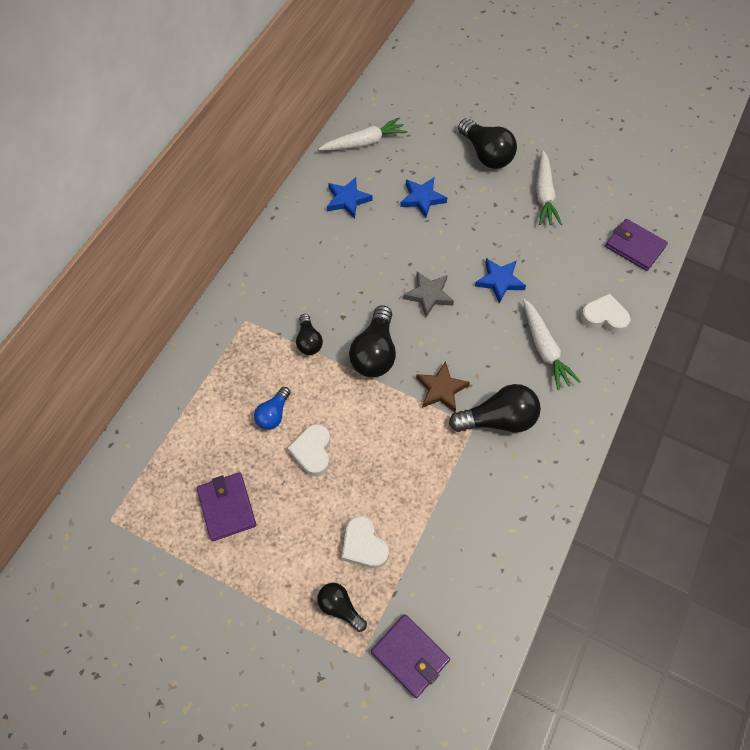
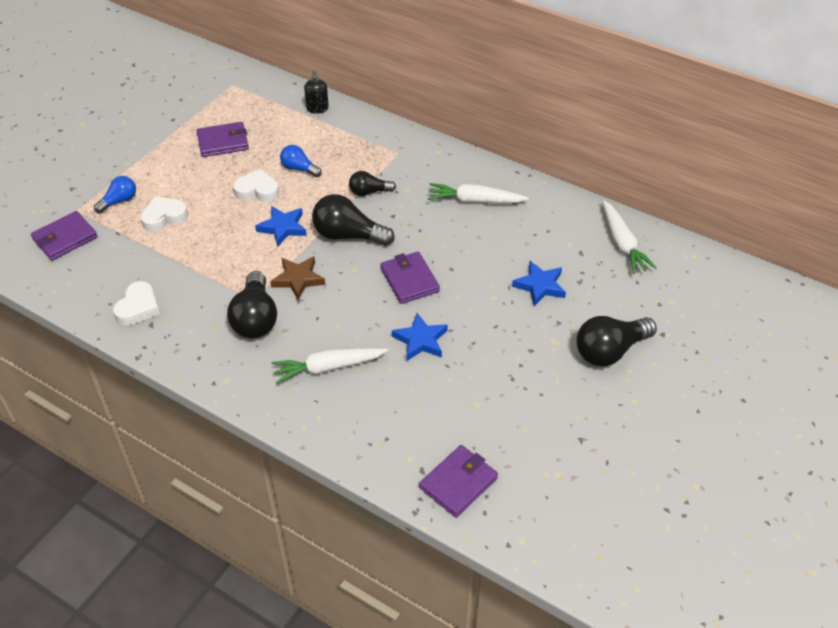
camera: 95 degrees right, 15 degrees down
(165, 410) = (317, 109): none -> black soap dispenser
(340, 607) = (119, 201): black light bulb -> blue light bulb
(347, 200) = (539, 226): blue star -> blue star (283, 228)
(429, 295) = (409, 280): grey star -> purple wallet
(544, 194) = (546, 400): white carrot -> white carrot (475, 201)
(604, 317) = (359, 430): white heart -> white heart (138, 307)

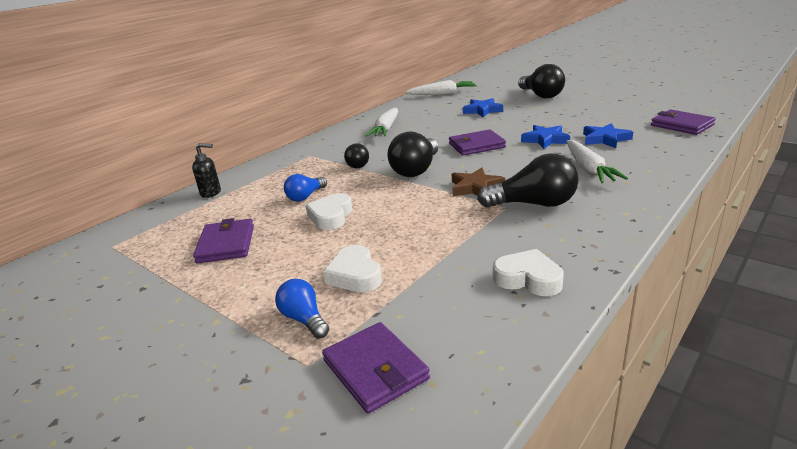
camera: 80 degrees left, 20 degrees down
(283, 228) = (397, 199): blue star -> blue star (605, 139)

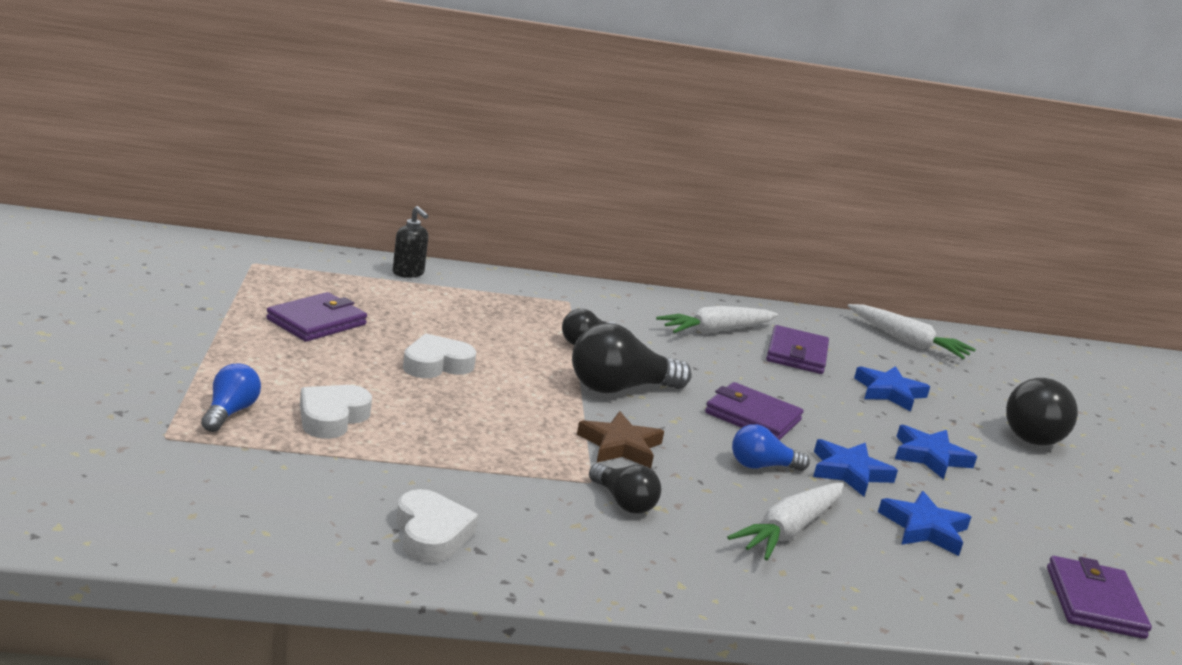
camera: 40 degrees right, 5 degrees down
(305, 196) = (464, 333): blue light bulb -> blue light bulb (761, 466)
(375, 370) = (186, 476): purple wallet -> purple wallet (796, 354)
(534, 204) = (623, 502): black light bulb -> black light bulb, size x0.58
(545, 119) = (930, 456): none -> blue star

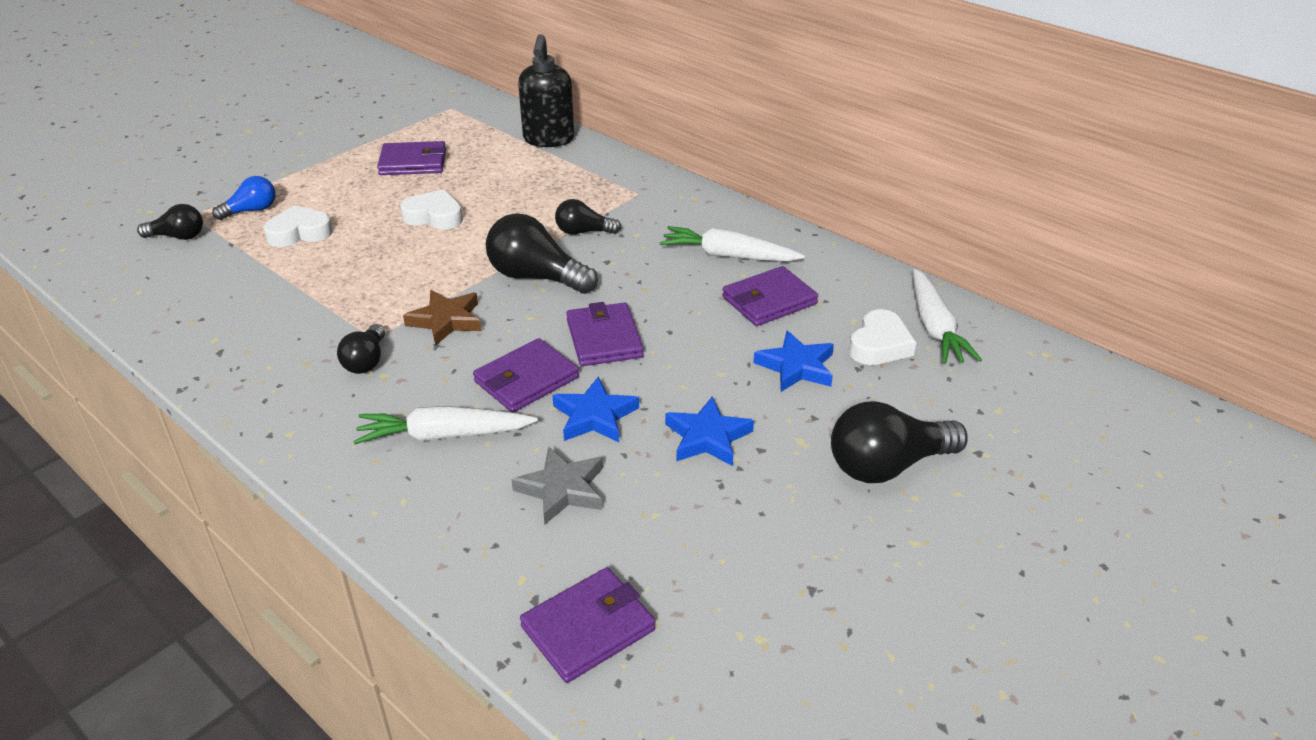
camera: 50 degrees right, 15 degrees up
(195, 464) = (178, 237): none -> black light bulb
(408, 273) = (548, 140): black soap dispenser -> black soap dispenser, size x1.74
(431, 534) = (213, 330): white heart -> white heart (879, 345)
(761, 466) = (526, 379): blue light bulb -> purple wallet
(924, 528) = (562, 489): blue star -> grey star

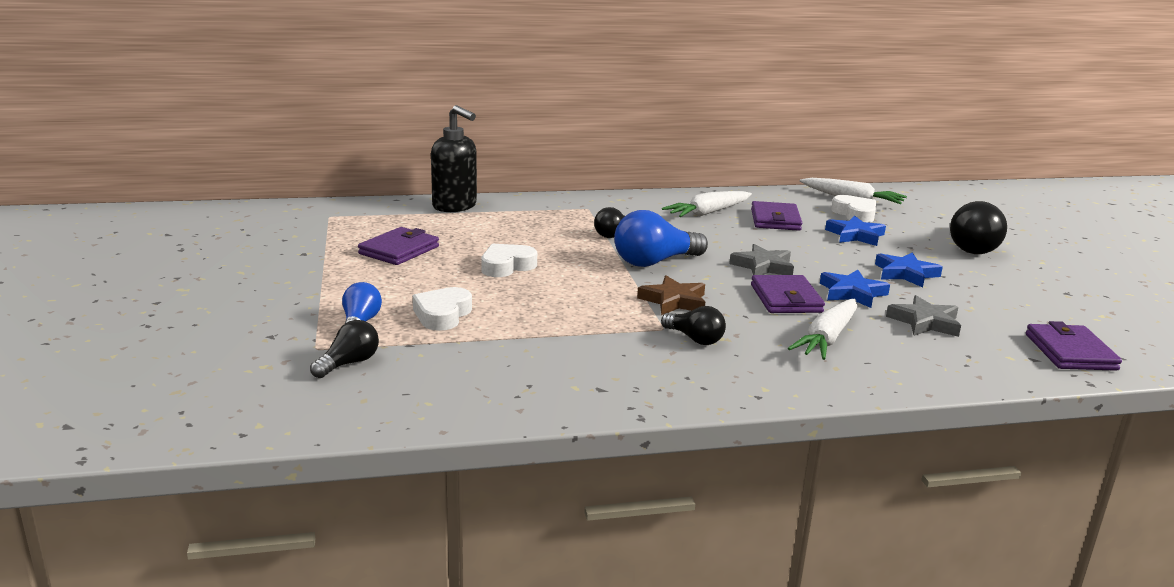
camera: 55 degrees left, 15 degrees down
(536, 277) = (654, 262): black light bulb -> blue light bulb
(604, 339) = (763, 266): purple wallet -> grey star

